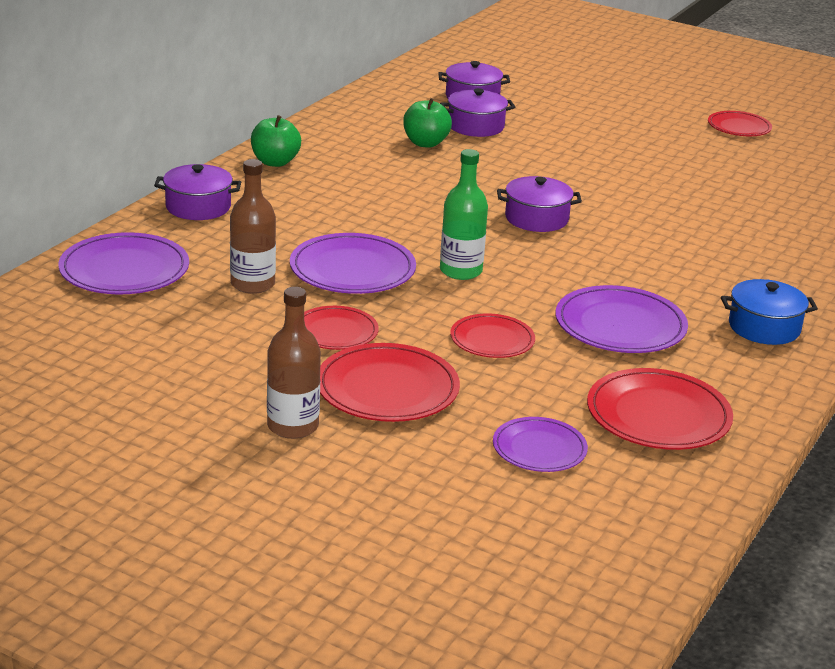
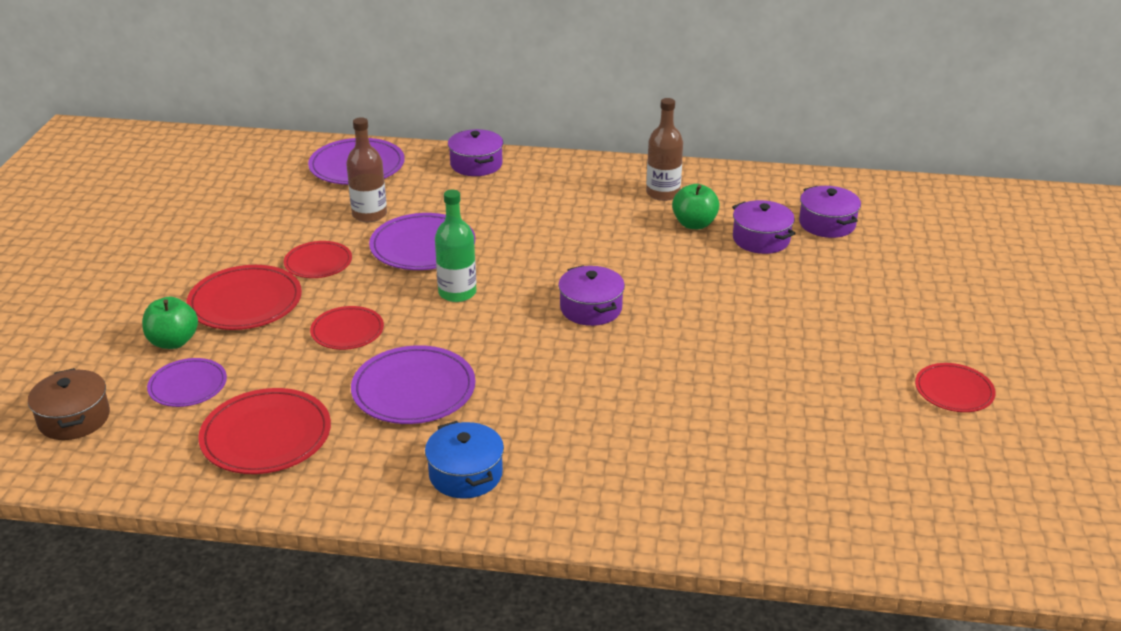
camera: 70 degrees right, 5 degrees up
(275, 162) = (584, 172): green apple -> green apple (173, 342)
(293, 426) = (176, 278): brown bottle -> brown bottle (663, 193)
(563, 532) = (74, 418): none -> brown pot

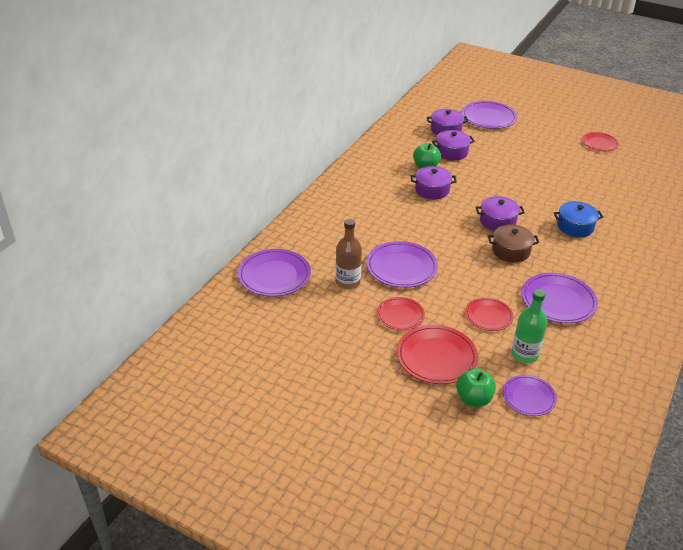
camera: 70 degrees left, 5 degrees up
(74, 418) = (552, 459): brown pot -> brown pot (511, 251)
(266, 436) = (590, 368): red plate -> none
(457, 293) = (462, 264): green bottle -> green bottle (524, 354)
(465, 474) = (638, 297): blue pot -> blue pot (575, 226)
(476, 164) = (307, 224): purple pot -> purple pot (432, 190)
(663, 193) = (386, 168): brown bottle -> none
(916, 257) = (488, 117): none -> purple plate

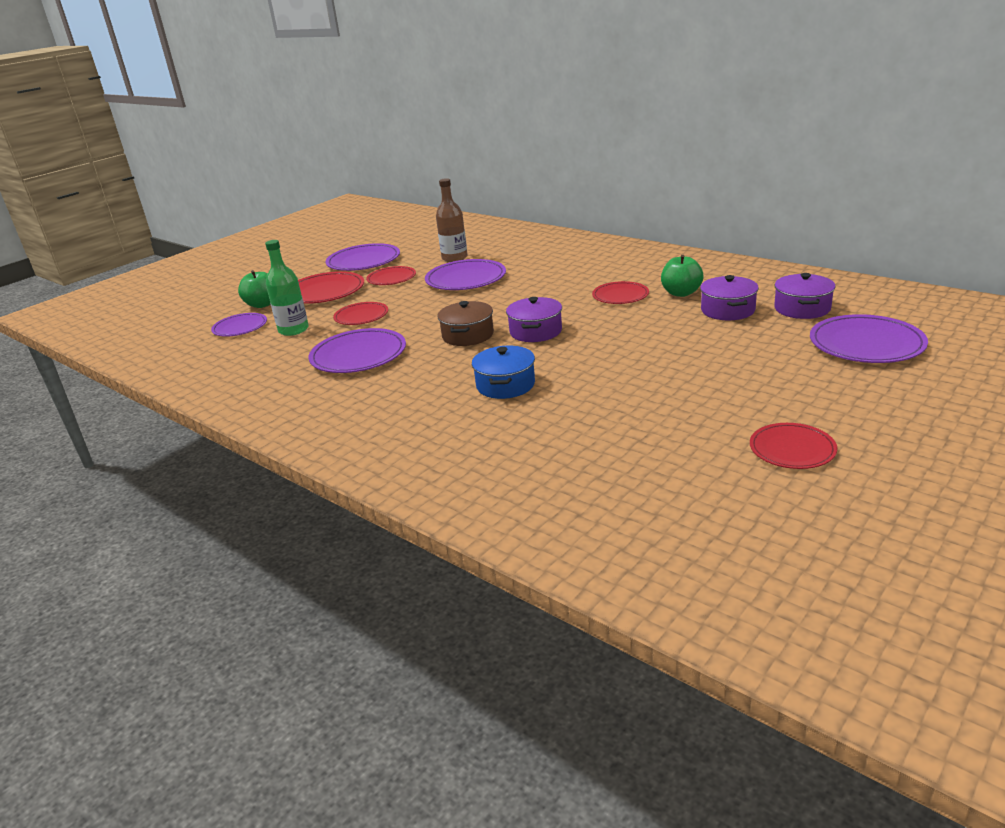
camera: 105 degrees right, 10 degrees down
(274, 275) = (479, 232): purple plate -> purple plate (363, 261)
(432, 190) = (620, 296): purple pot -> red plate

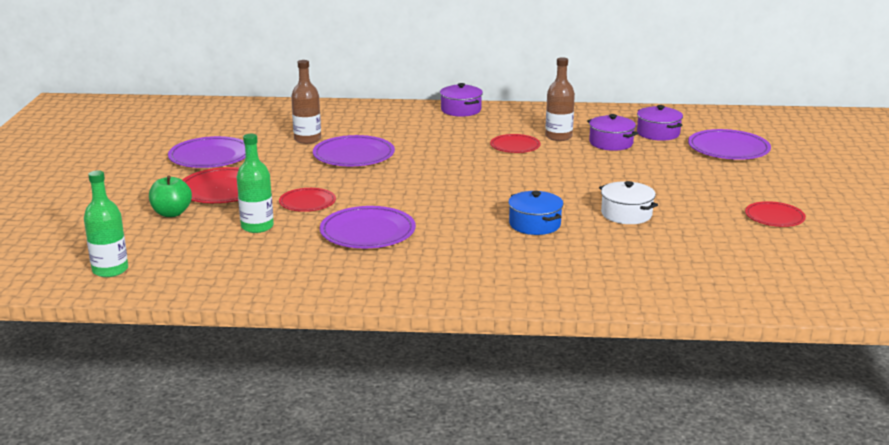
camera: 40 degrees left, 5 degrees down
(153, 343) = (110, 270): none -> green bottle
(240, 327) = (190, 236): purple plate -> none
(391, 278) = (274, 167): red plate -> none
(468, 335) = (439, 197): brown pot -> none
(535, 331) = (492, 184): purple pot -> purple pot (461, 110)
(615, 397) = (626, 214): none -> white pot
(681, 293) = (558, 137): green apple -> brown bottle

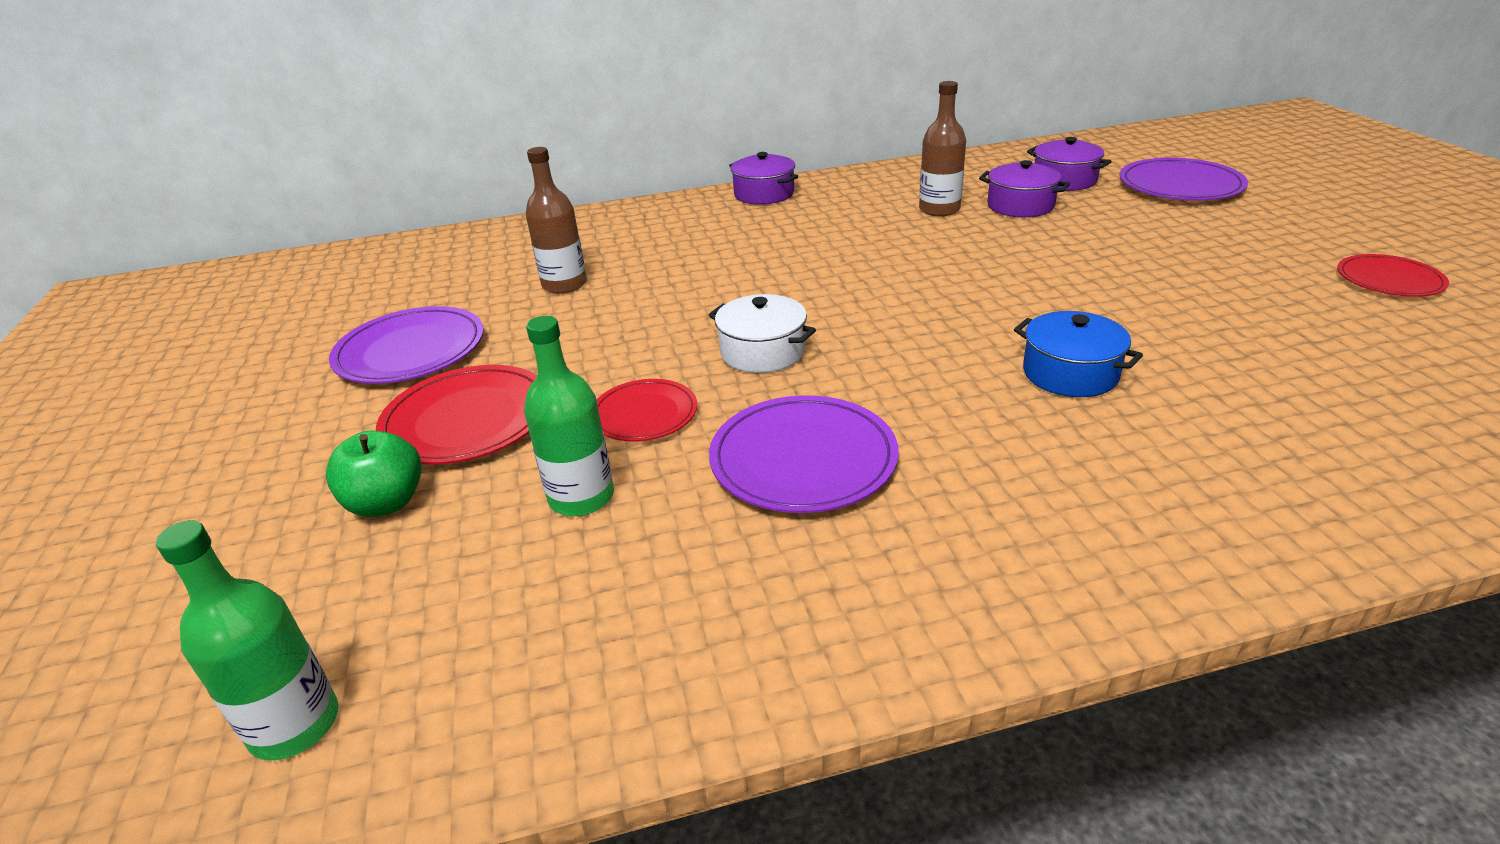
camera: 15 degrees left, 10 degrees up
(353, 155) = (660, 299): purple plate -> none
(515, 146) = (894, 236): red plate -> none
(626, 214) = (1183, 321): white pot -> white pot (762, 352)

